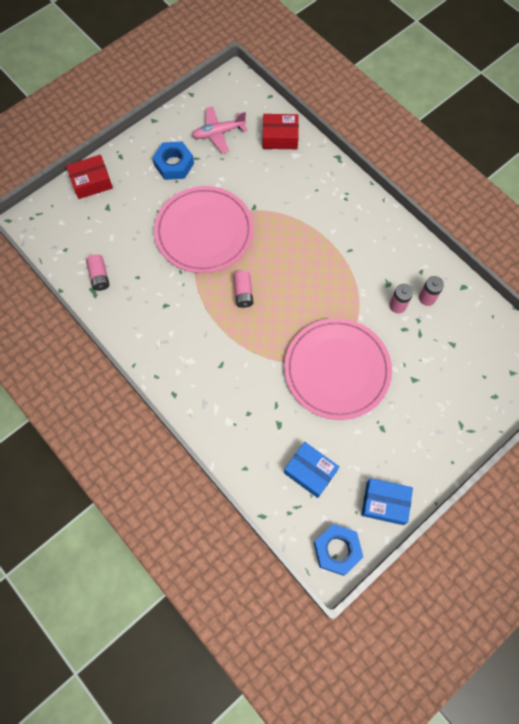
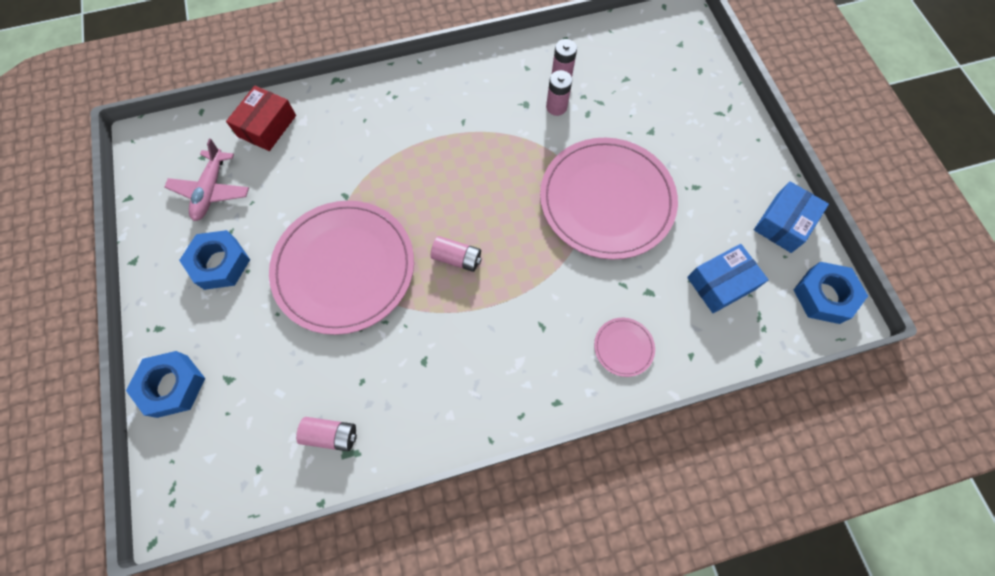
camera: 65 degrees left, 0 degrees up
(91, 182) = (172, 386): red box -> blue nut
(230, 422) = (623, 347): none -> pink plate

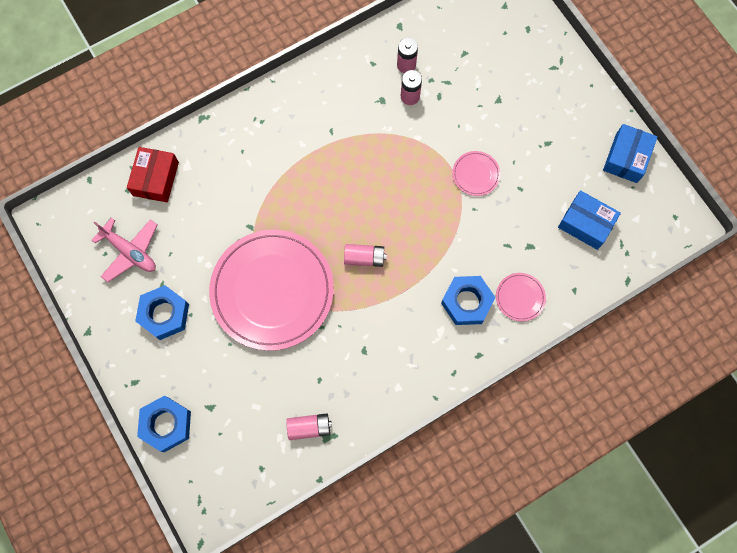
camera: 15 degrees left, 5 degrees up
(211, 190) = (130, 252): pink plane -> pink plane turned 45 degrees counterclockwise
(606, 200) = (476, 174): pink plate -> pink plate, size x0.40
(721, 283) = (586, 224): blue box -> blue box turned 75 degrees clockwise
(824, 296) = (669, 213): blue nut -> blue nut (467, 302)

